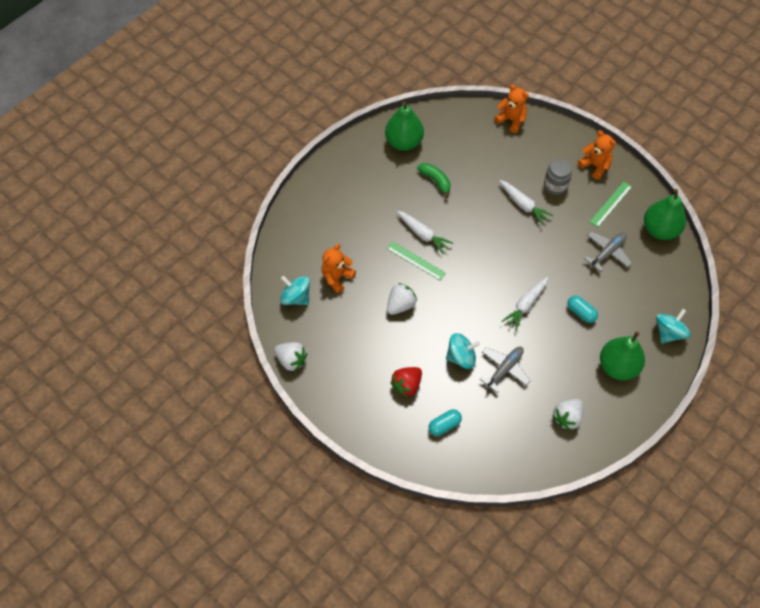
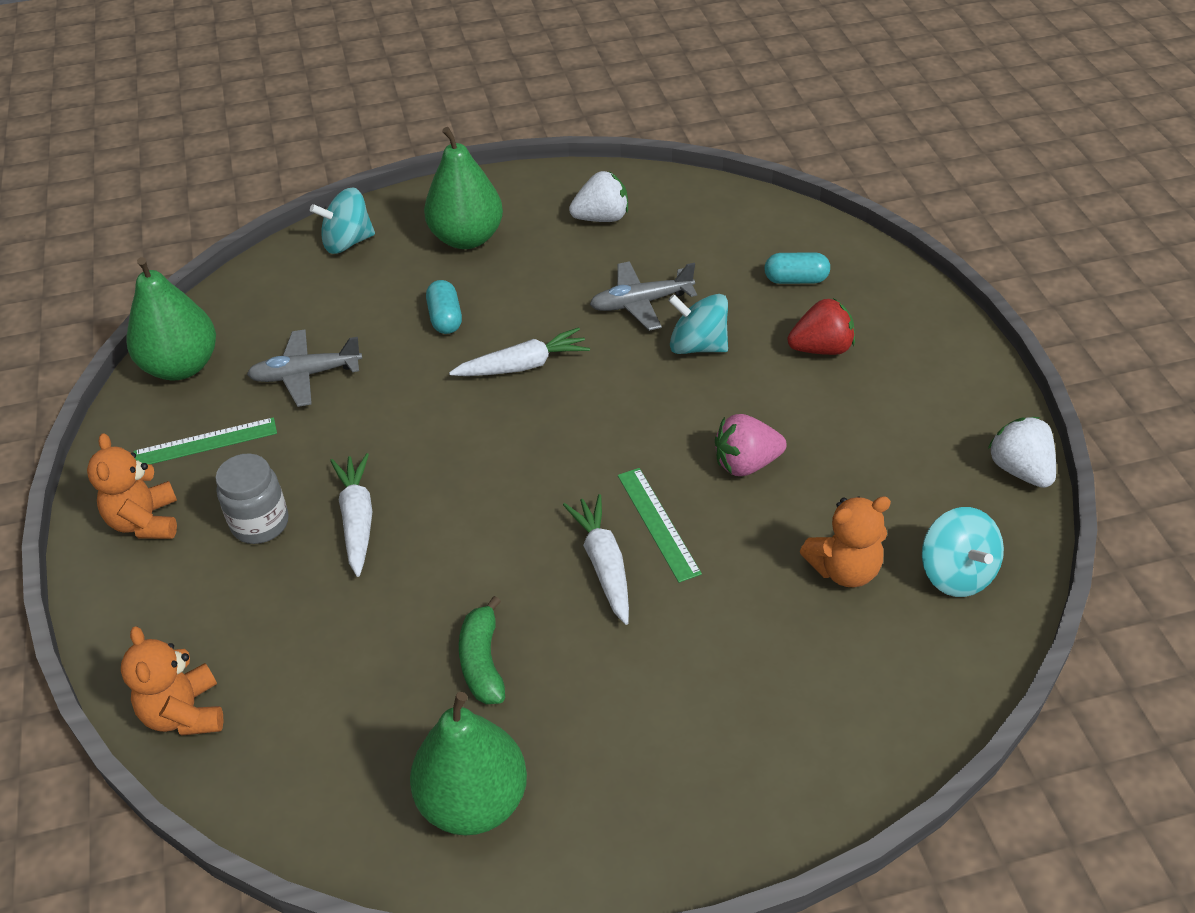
camera: 145 degrees left, 15 degrees down
(400, 305) = (746, 464): white strawberry -> pink strawberry

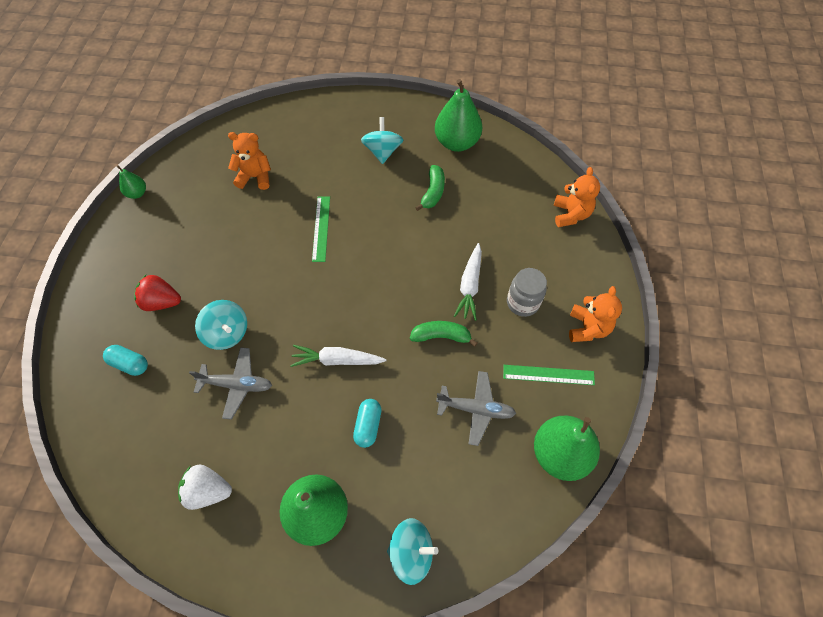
camera: 160 degrees left, 15 degrees up
(382, 438) = (441, 336): none -> green banana
(603, 565) = (358, 217): white carrot -> none
(746, 464) = (258, 244): pink strawberry -> none
(956, 573) = (211, 159): turquoise spinning top -> turquoise spinning top (382, 152)
(1020, 470) = (137, 193): white strawberry -> green pear

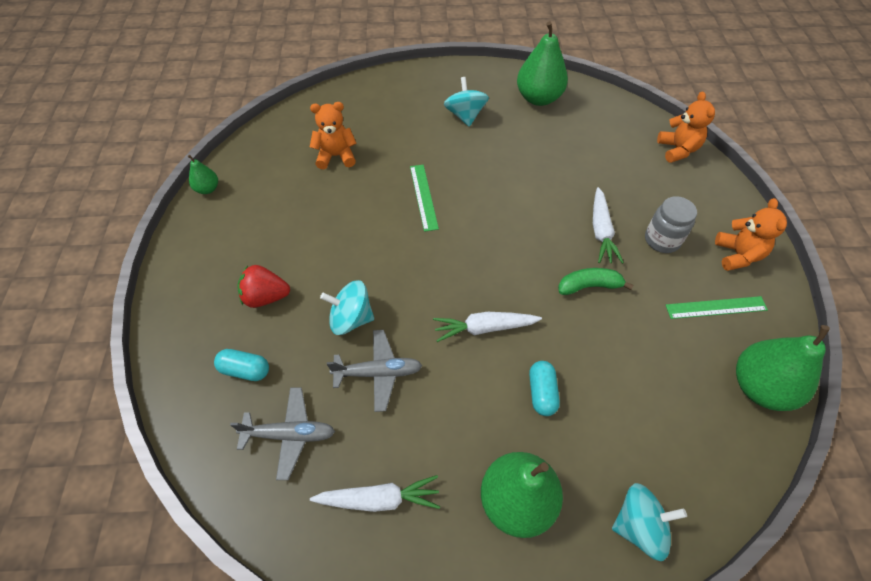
camera: 10 degrees left, 5 degrees down
(208, 491) = (379, 499): white strawberry -> white carrot
(227, 333) = (351, 319): turquoise spinning top -> turquoise spinning top turned 150 degrees clockwise
(433, 192) = (530, 147): green banana -> none
(476, 409) = (653, 355): grey plane -> grey plane (290, 434)

